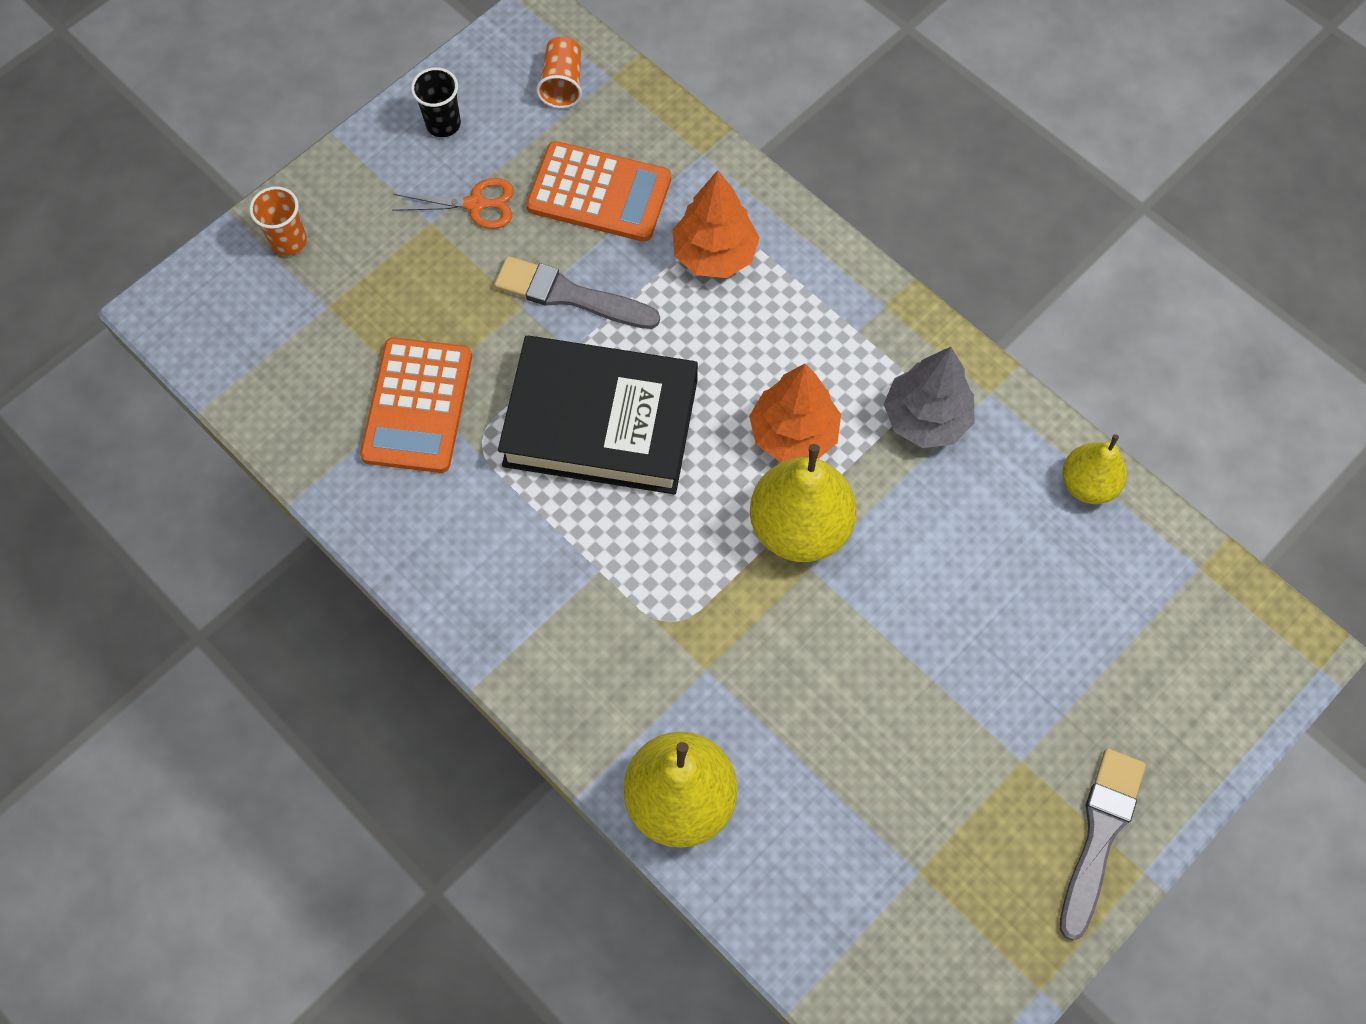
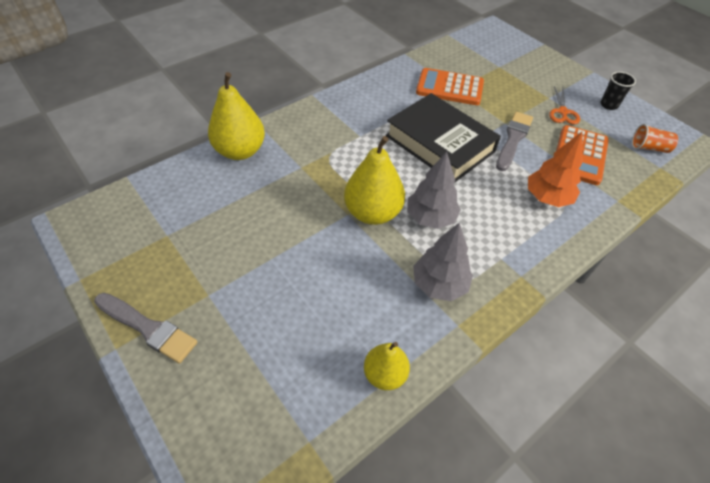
camera: 95 degrees right, 15 degrees down
(289, 241) = (532, 58): orange cup -> none
(601, 422) = (440, 143): black book -> black book turned 60 degrees counterclockwise
(793, 434) = (430, 217): orange tree -> grey tree

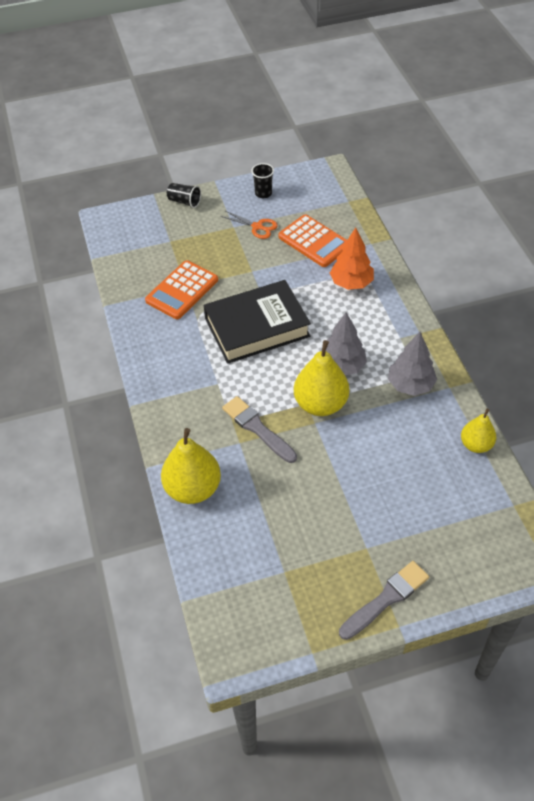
camera: 65 degrees left, 0 degrees up
(513, 139) = (275, 274): grey brush -> grey brush (257, 428)
(551, 62) = (184, 201): none -> black cup
(649, 148) = (325, 196): orange cup -> none

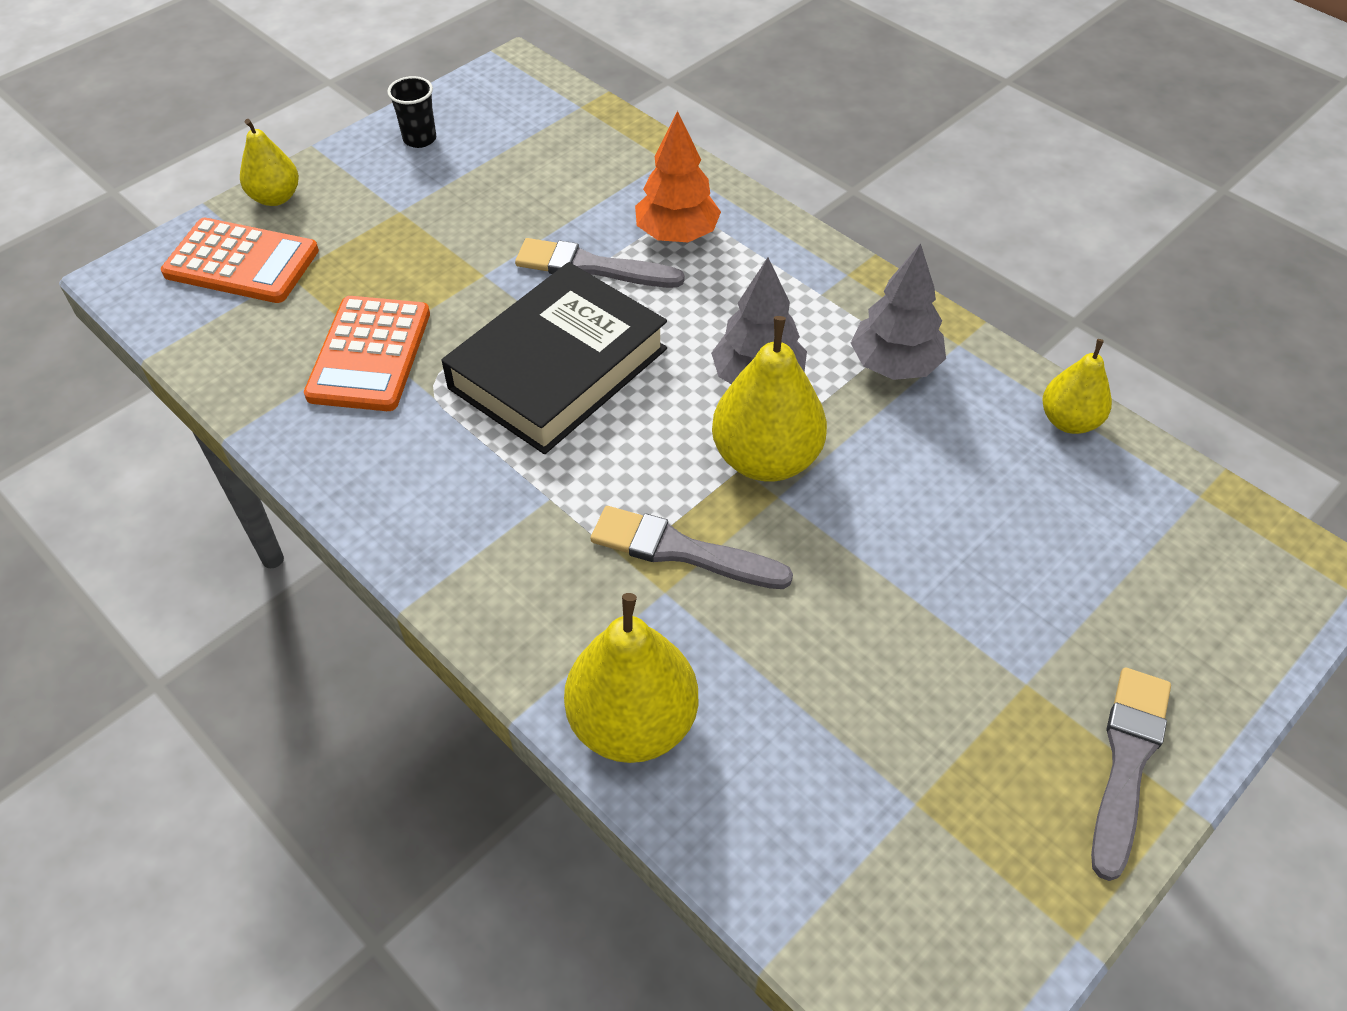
camera: 30 degrees left, 0 degrees up
(184, 201) = (275, 197): black cup -> yellow pear
(257, 227) = (445, 197): orange scissors -> none
(301, 285) = (591, 267): none -> grey brush
(314, 241) = (565, 188): orange calculator -> orange calculator (242, 262)

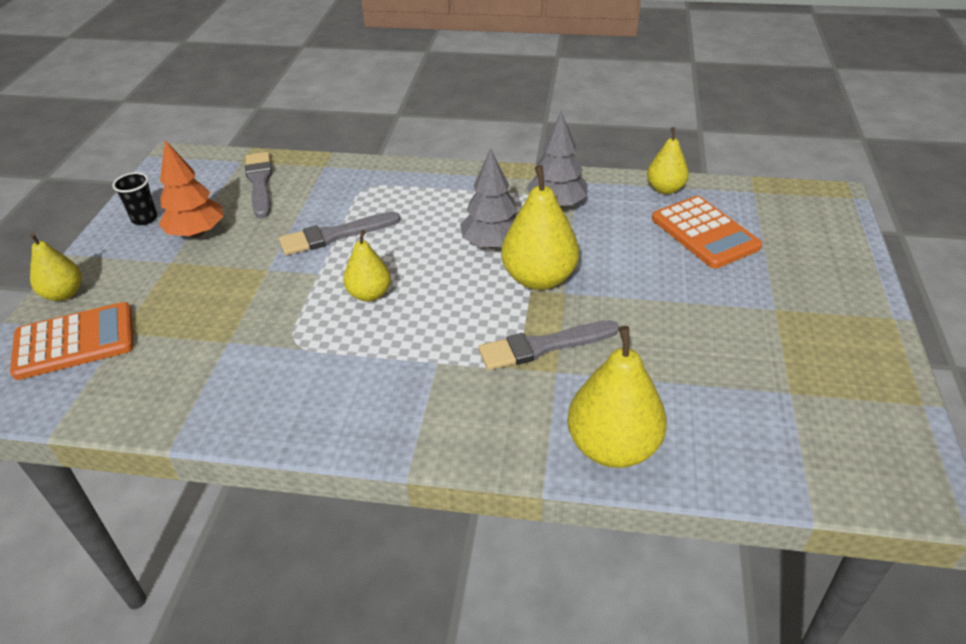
camera: 35 degrees left, 10 degrees down
(370, 354) = (232, 347): orange calculator -> orange calculator (705, 233)
(558, 368) = (369, 294): black book -> yellow pear
(677, 234) = (370, 198): orange tree -> orange tree (196, 233)
(1127, 762) = (853, 316): grey brush -> grey brush (260, 182)

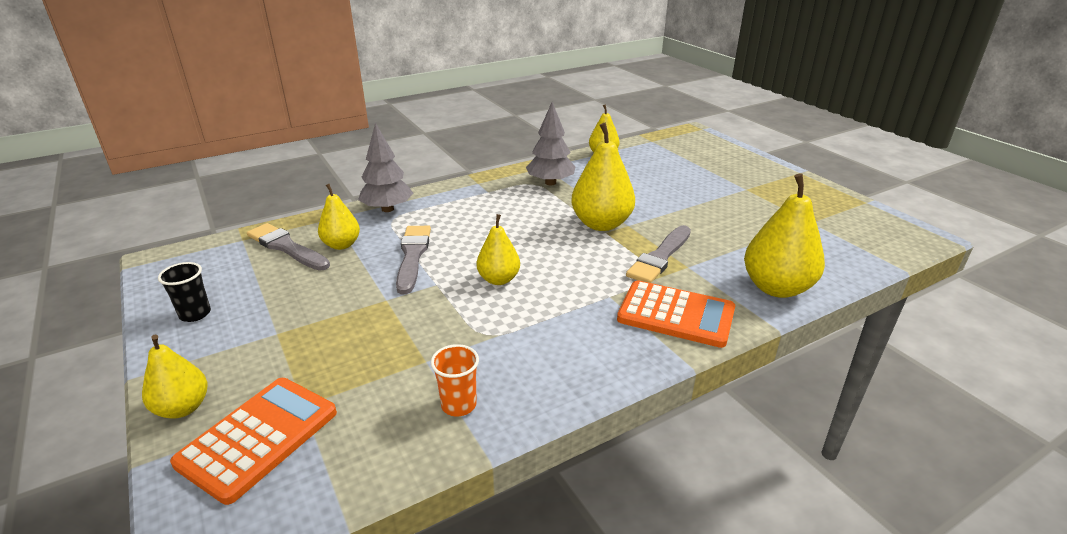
camera: 40 degrees left, 10 degrees down
(196, 233) = (273, 302): orange tree -> none
(203, 393) = (459, 405): none -> orange cup
(298, 198) = (341, 245): none -> yellow pear
(335, 235) = (413, 256): grey brush -> grey brush turned 150 degrees clockwise
(492, 244) = (541, 217): grey tree -> grey tree (387, 209)
(705, 233) = (657, 168): orange calculator -> orange calculator (676, 314)

